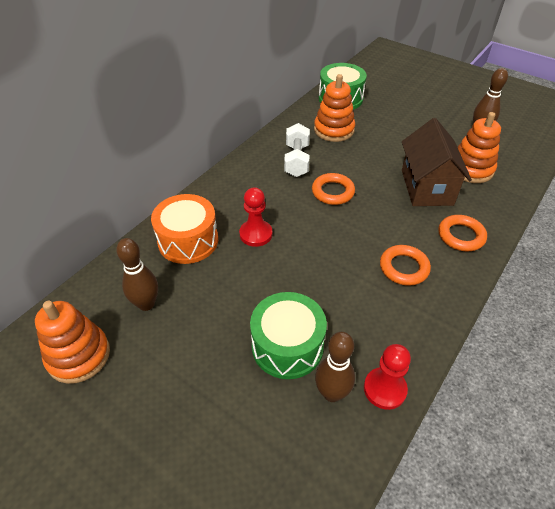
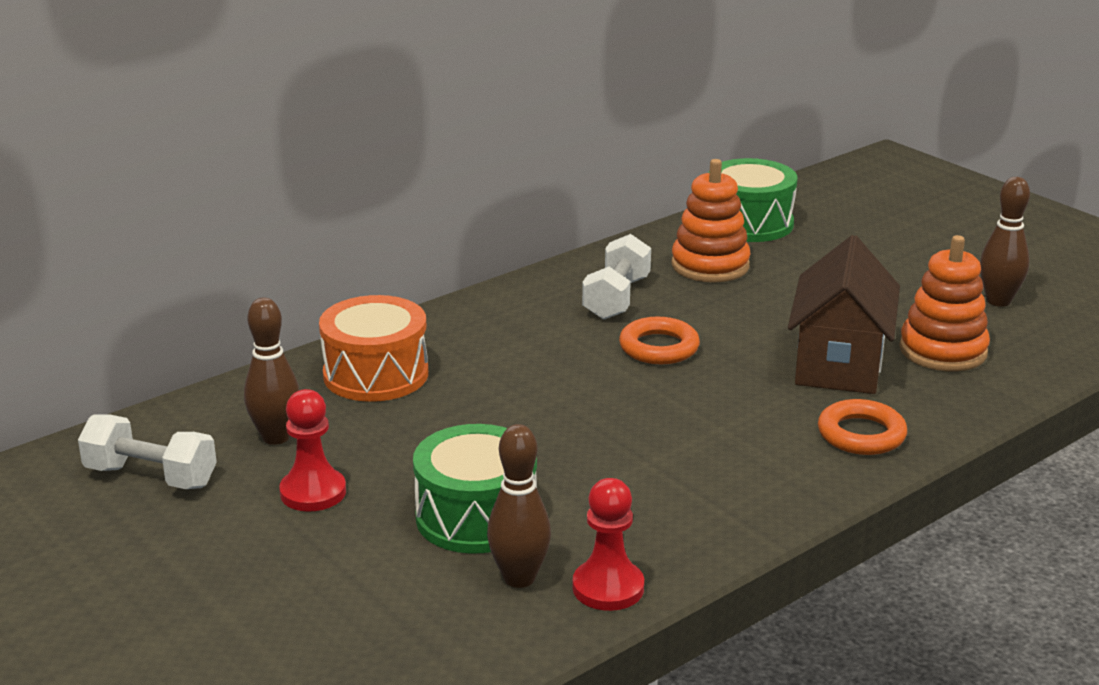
camera: 15 degrees right, 20 degrees down
(78, 355) = (151, 477): orange stacking toy -> white dumbbell
(256, 234) = (493, 382): red pawn -> red pawn (313, 492)
(404, 268) = (729, 458): orange ring -> none

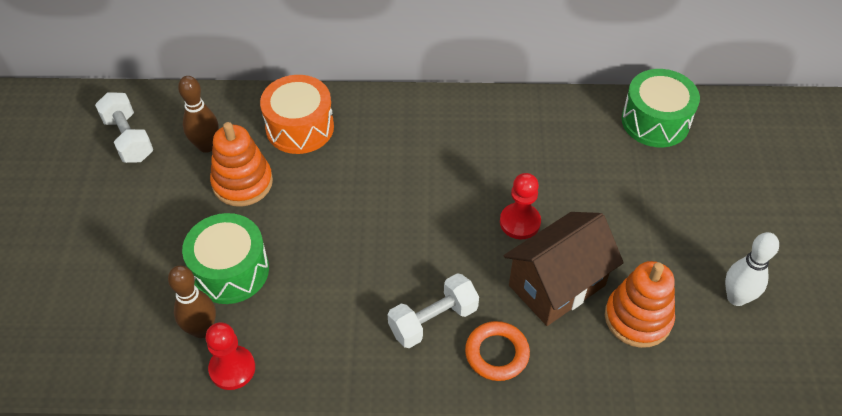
camera: 40 degrees right, 25 degrees up
(313, 492) = (181, 199): red pawn -> red pawn (520, 222)
(616, 298) = (492, 143): white dumbbell -> white dumbbell (433, 320)
(659, 347) = (468, 201): orange ring -> none
(710, 265) = (582, 147): orange stacking toy -> orange stacking toy (242, 183)
(998, 301) = (736, 298): brown bowling pin -> white bowling pin

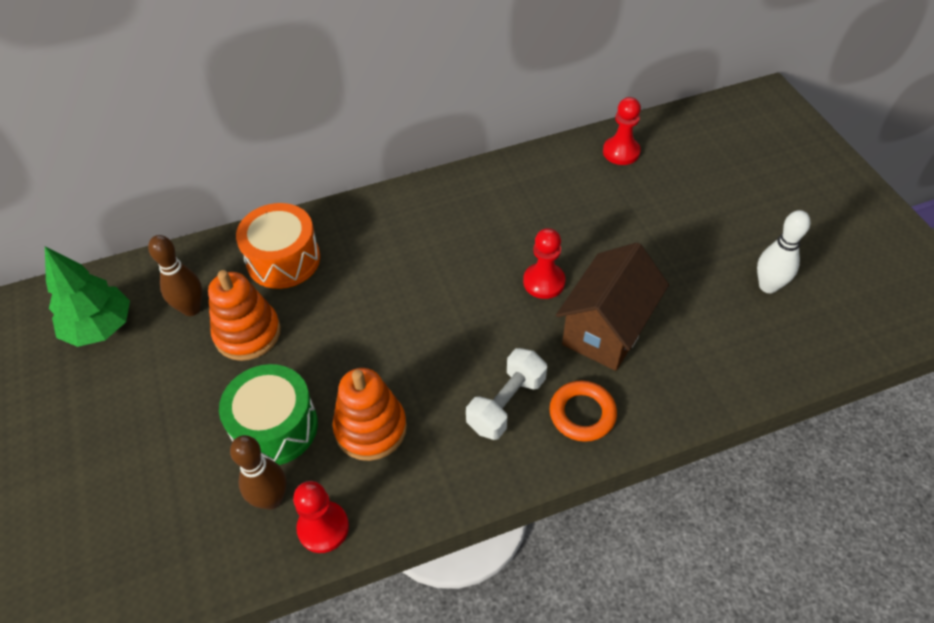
camera: 20 degrees left, 0 degrees up
(128, 139) = (100, 328): white dumbbell -> green tree
(638, 318) = (693, 334): orange stacking toy -> orange stacking toy (370, 428)
(655, 121) = (621, 152): green drum -> red pawn

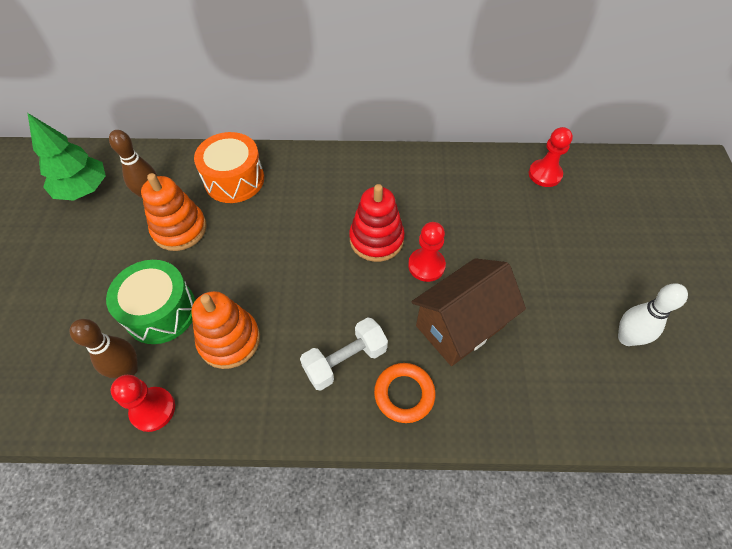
camera: 20 degrees right, 5 degrees up
(478, 272) = (376, 239): none -> red stacking toy

